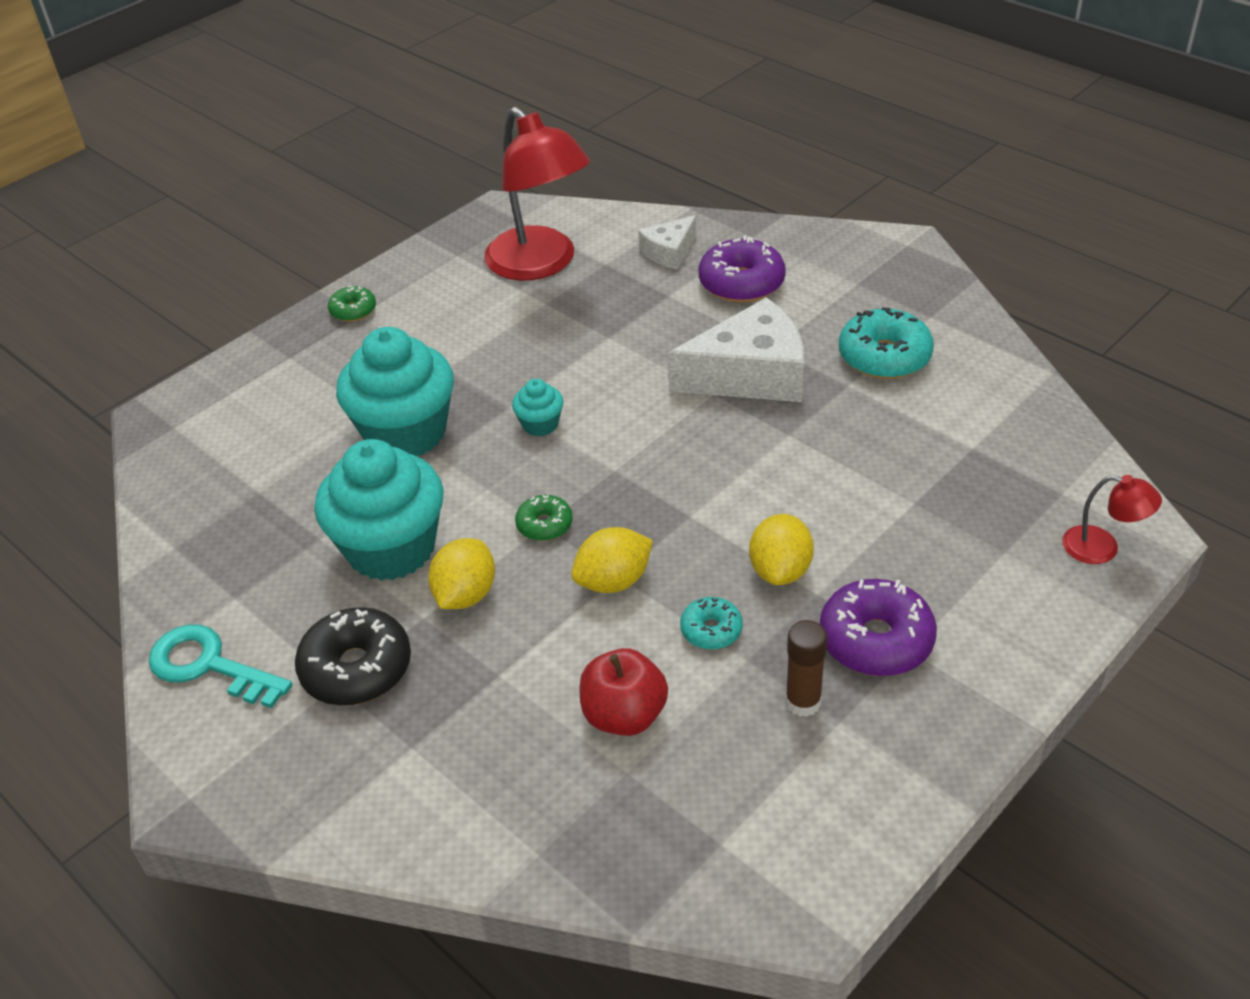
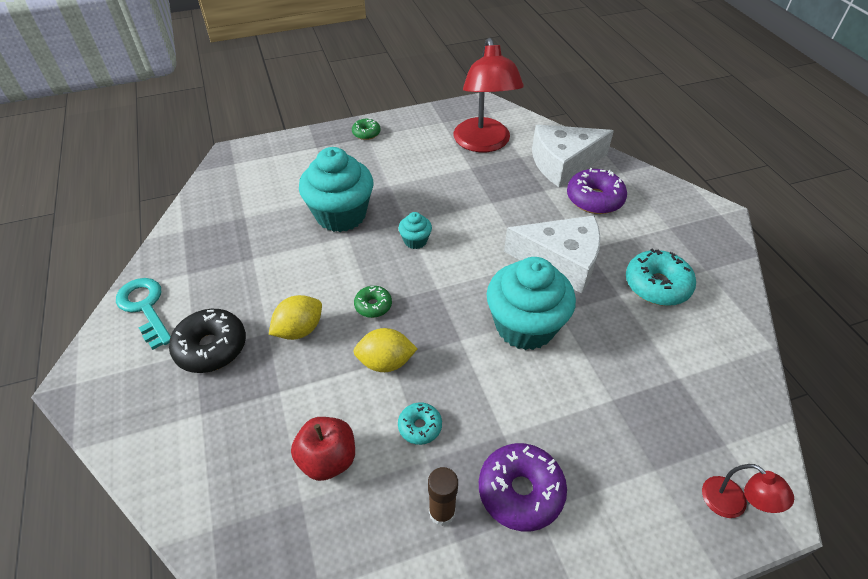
camera: 25 degrees right, 5 degrees up
(391, 548) = (283, 281): turquoise cupcake -> turquoise cupcake (525, 326)
(669, 252) = (563, 163): white cheese -> white cheese, size x1.89
(780, 570) = (491, 406): yellow lemon -> none

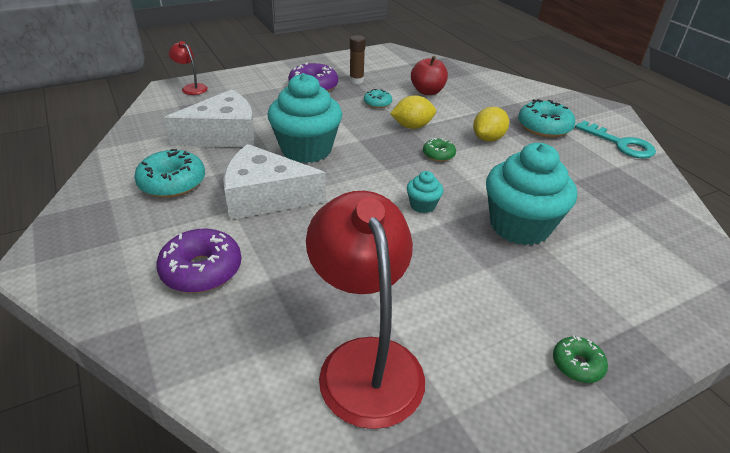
camera: 170 degrees right, 10 degrees down
(211, 347) = (544, 127): black donut -> turquoise donut
(563, 163) = (231, 330): white cheese -> white cheese (223, 135)

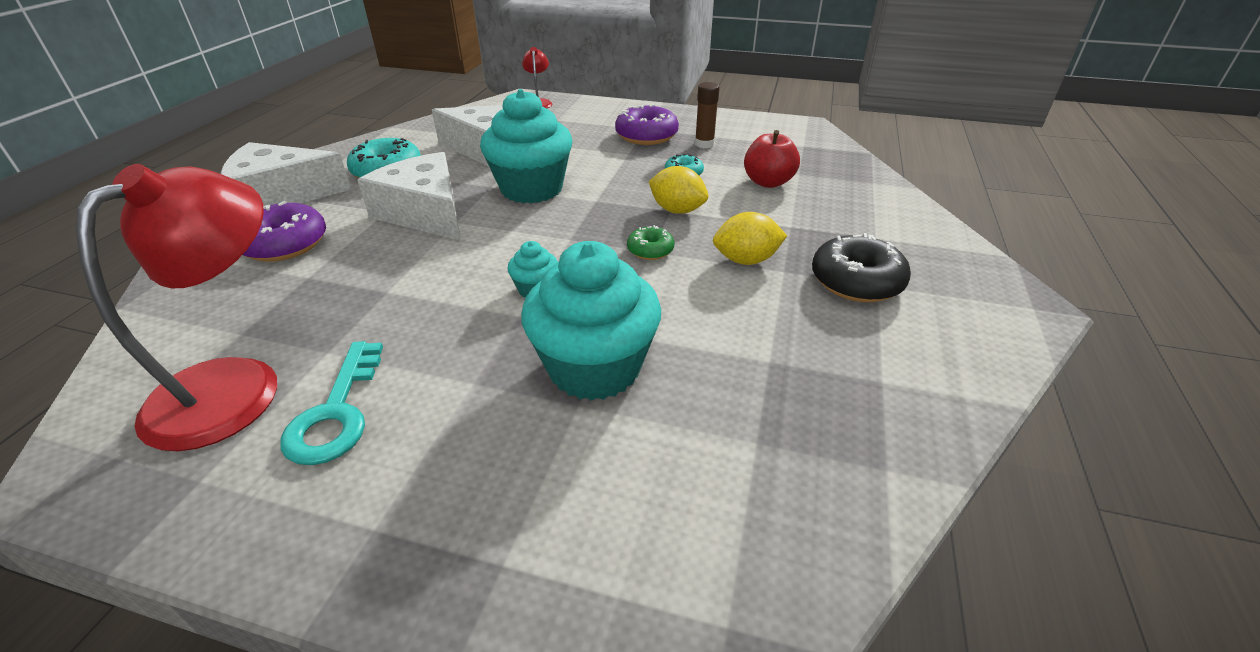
camera: 45 degrees right, 0 degrees up
(113, 241) = (281, 195): none -> white cheese
(544, 127) = (856, 281): turquoise donut -> black donut
(577, 365) = (363, 542): green donut -> none
(620, 144) = (951, 358): turquoise key -> turquoise key (336, 413)

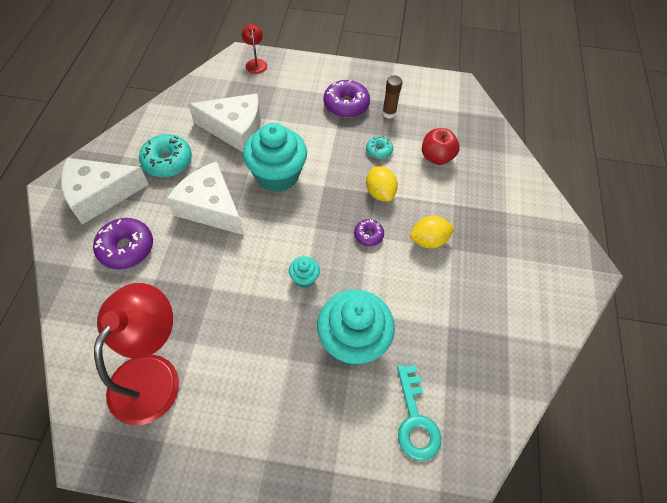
camera: 10 degrees left, 20 degrees up
(336, 413) = (218, 388): turquoise key -> turquoise key (415, 420)
(650, 250) = (368, 235): green donut -> purple donut
(677, 210) = (380, 192): yellow lemon -> yellow lemon turned 45 degrees clockwise
(856, 281) = (494, 255): black donut -> none

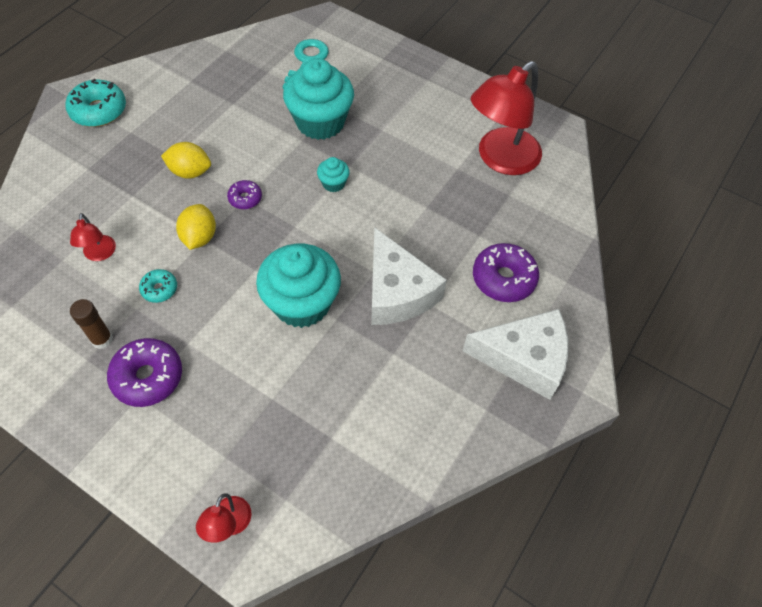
camera: 155 degrees left, 0 degrees up
(167, 161) = (430, 377): turquoise donut -> turquoise donut (99, 111)
(235, 129) = (322, 395): white cheese -> none
(436, 157) = (99, 254): red apple -> red lamp

